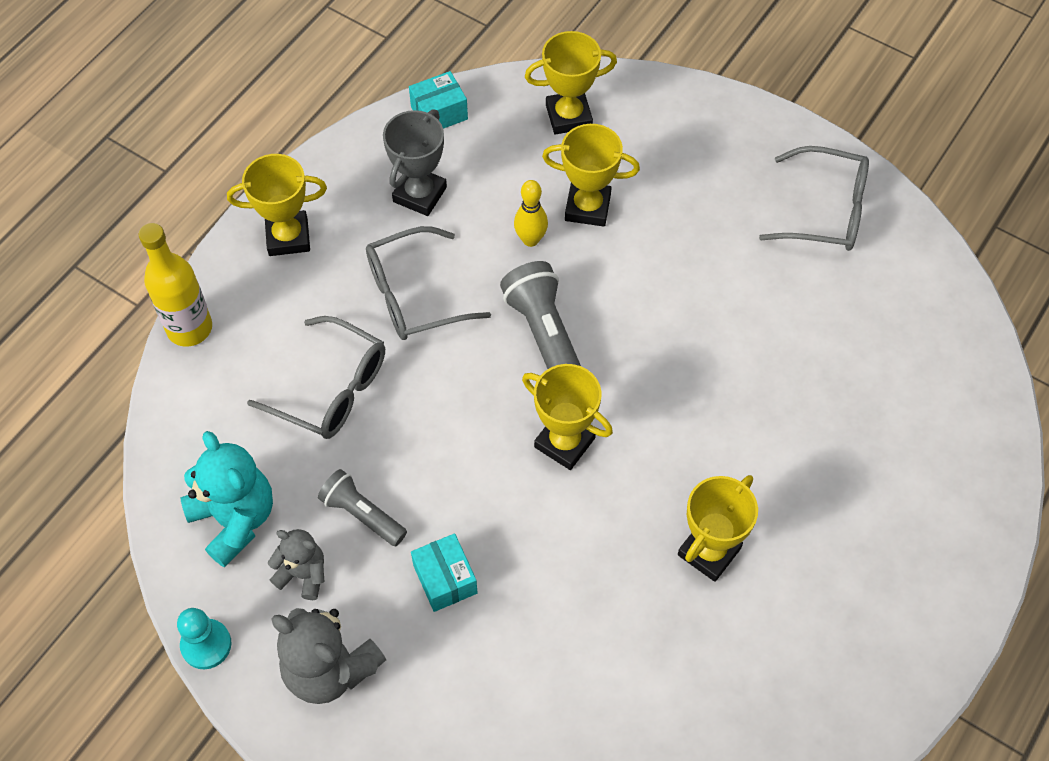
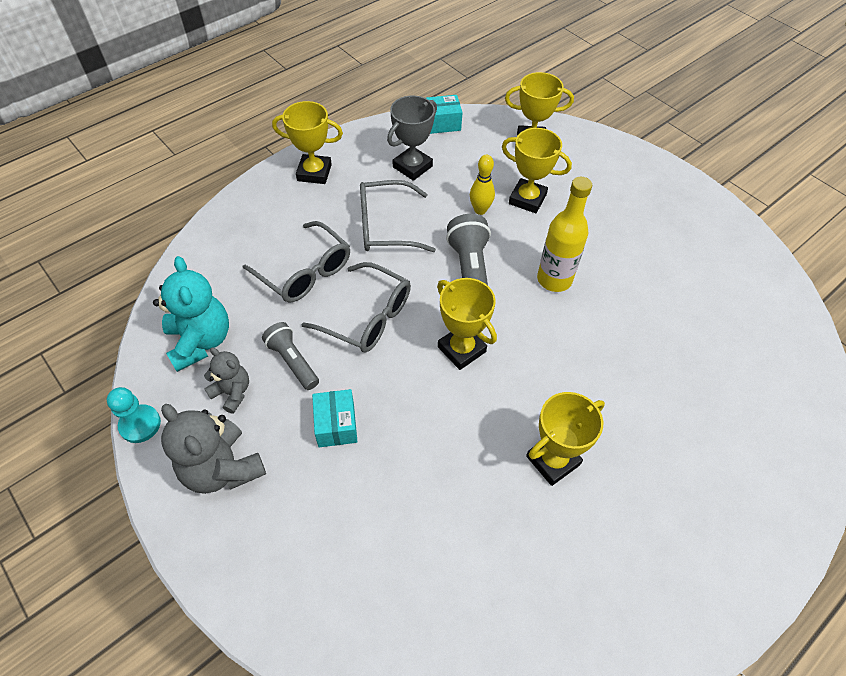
camera: 15 degrees right, 5 degrees down
(189, 328) = (225, 212): yellow bottle -> yellow bottle (554, 279)
(826, 211) = (705, 239): grey glasses -> grey glasses (368, 317)

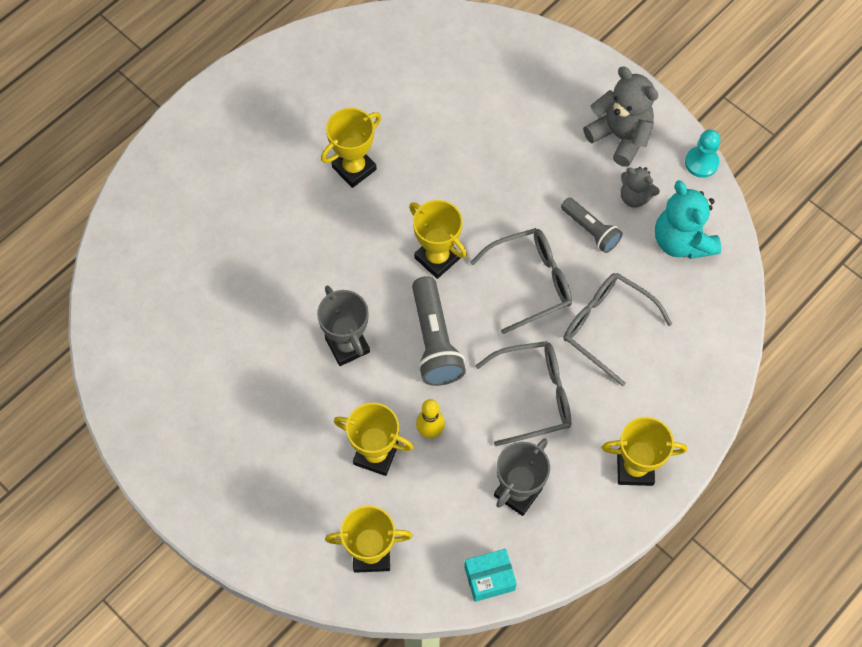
camera: 175 degrees right, 10 degrees up
(336, 425) = (537, 178): turquoise box -> none
(368, 317) = (531, 282): grey glasses -> grey glasses turned 135 degrees clockwise
(554, 279) = (347, 345): yellow bottle -> grey trophy

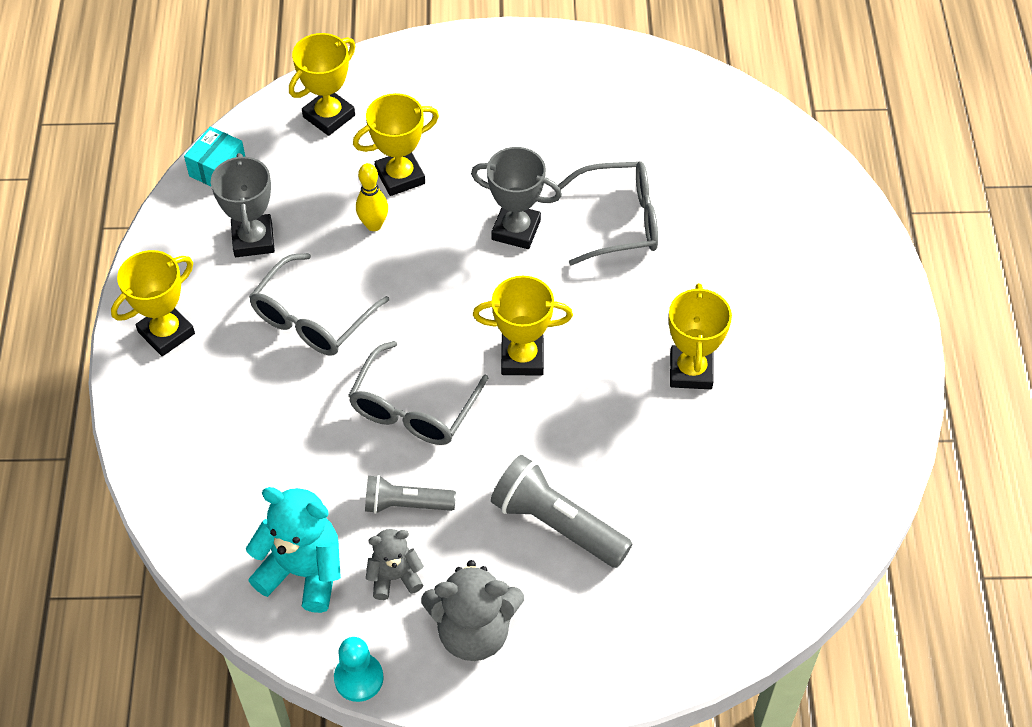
camera: 135 degrees right, 10 degrees down
(435, 341) = (446, 291): grey flashlight -> grey flashlight (556, 524)
(606, 326) = (303, 427): grey glasses -> grey glasses (620, 221)

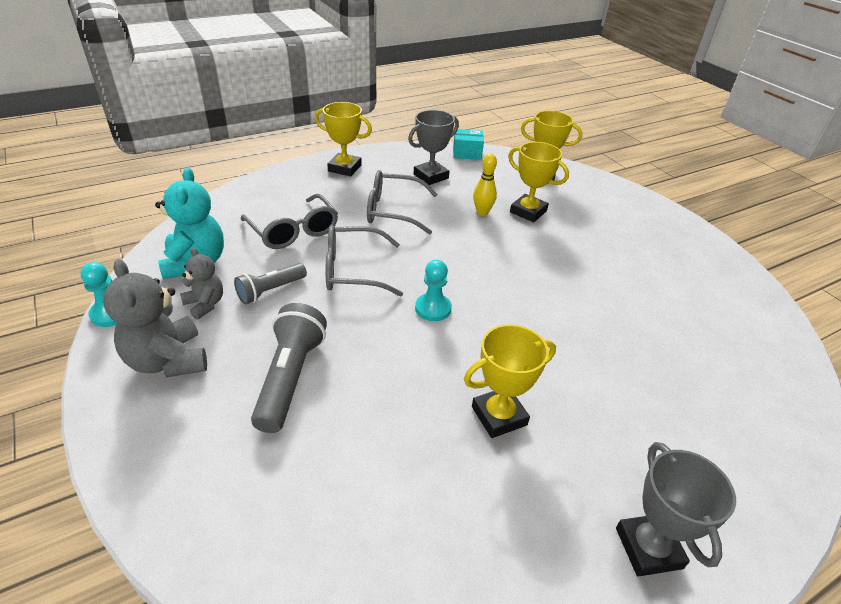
camera: 60 degrees right, 15 degrees down
(406, 504) = (270, 291): grey flashlight -> grey flashlight turned 105 degrees counterclockwise
(516, 230) = (538, 271): grey trophy -> grey trophy (648, 548)
(522, 358) = (433, 308): yellow trophy -> turquoise pawn
(620, 221) = (601, 321): grey glasses -> grey glasses (294, 231)

